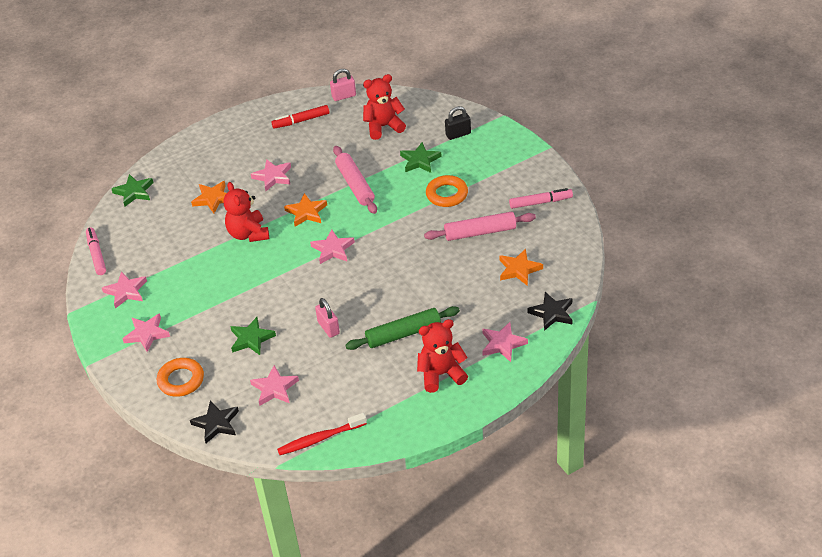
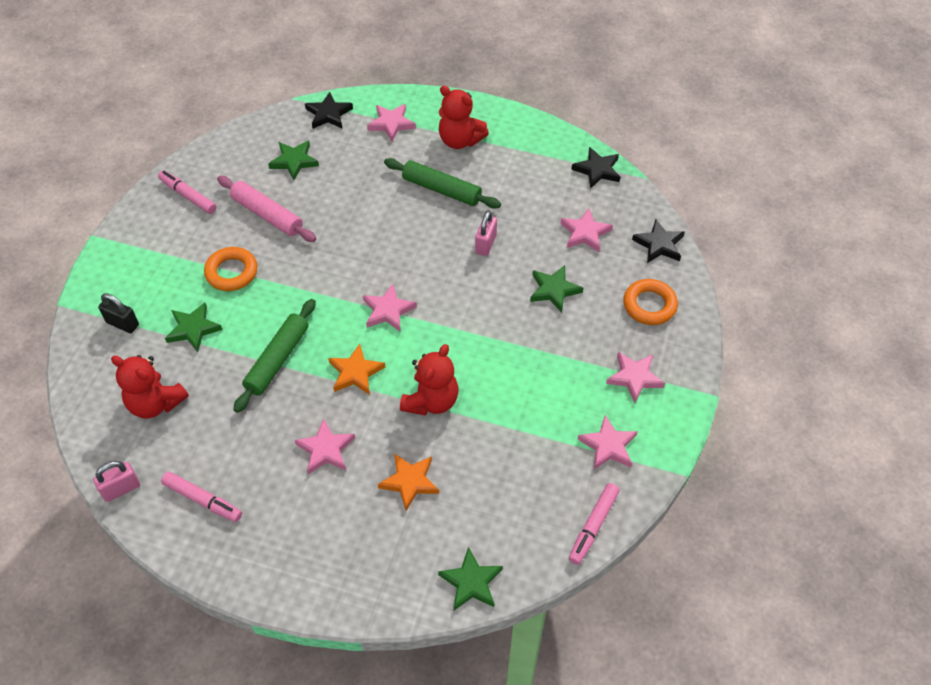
camera: 135 degrees left, 10 degrees up
(301, 121) = (203, 500): red marker -> pink marker
(320, 438) = (597, 170): red toothbrush -> black star
(344, 96) = (121, 489): pink padlock -> pink padlock turned 60 degrees counterclockwise
(355, 185) = (277, 360): pink rolling pin -> green rolling pin
(519, 269) = (294, 161): orange star -> green star

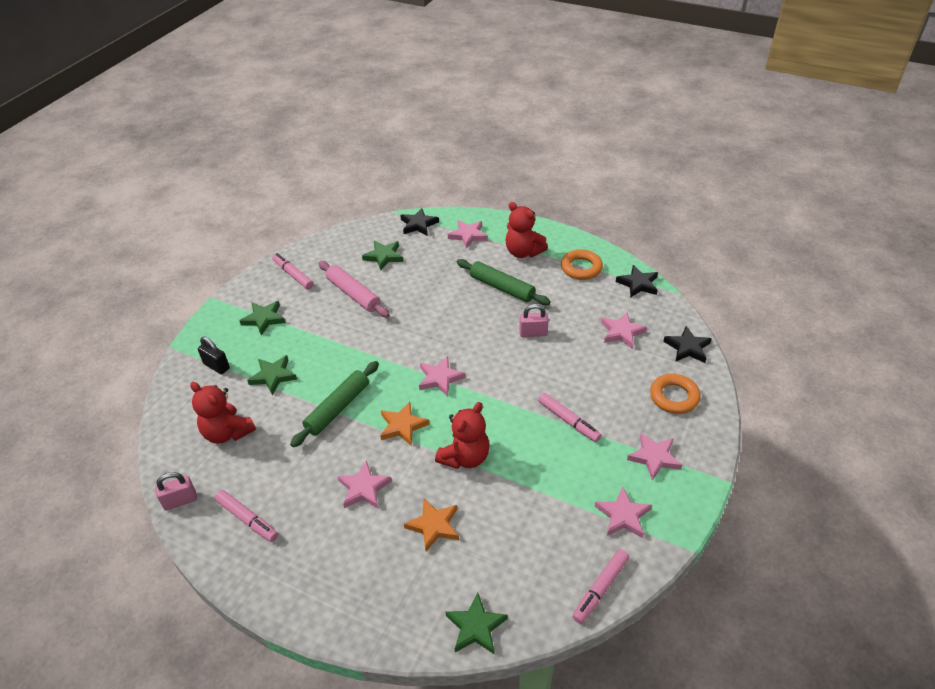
camera: 10 degrees right, 10 degrees down
(231, 272) = (315, 335): orange ring -> orange ring (581, 268)
(485, 244) = (533, 333): pink padlock -> pink padlock turned 60 degrees clockwise
(538, 346) = (568, 421): none -> pink marker
(554, 290) = (588, 376): green star -> green star (264, 319)

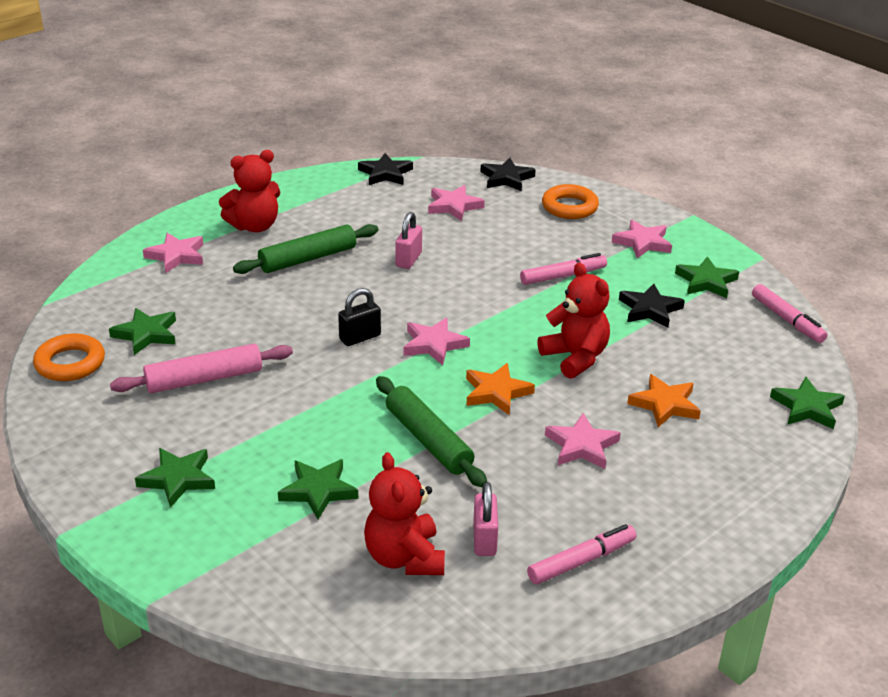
camera: 70 degrees left, 10 degrees down
(180, 501) = (512, 629): pink padlock -> pink padlock (484, 539)
(216, 366) = (247, 550): black padlock -> black padlock (360, 337)
(227, 432) = (404, 558): red teddy bear -> red teddy bear turned 105 degrees clockwise
(293, 275) = (98, 429): pink marker -> none
(418, 224) = (105, 288): black star -> black star (650, 309)
(581, 268) = (324, 198): orange ring -> orange ring (70, 363)
(623, 516) = (706, 282): pink star -> green star

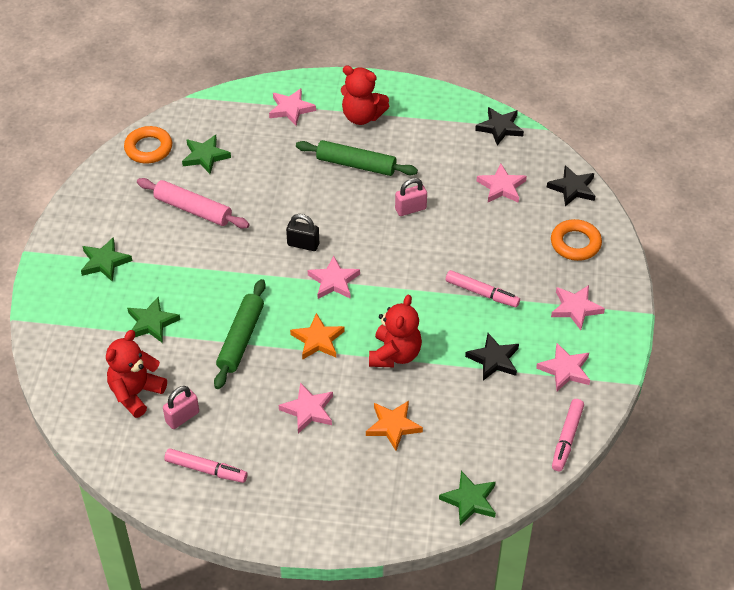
camera: 50 degrees right, 15 degrees up
(706, 282) = (565, 370): green star -> pink star

